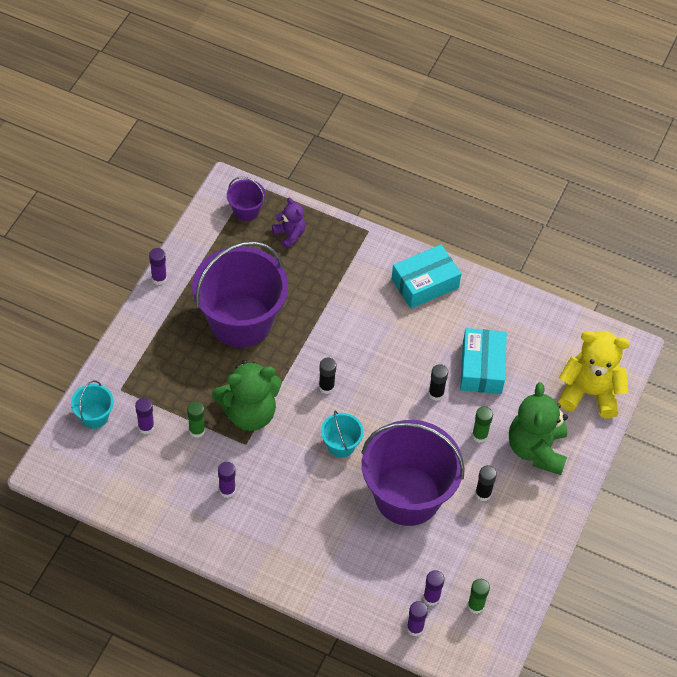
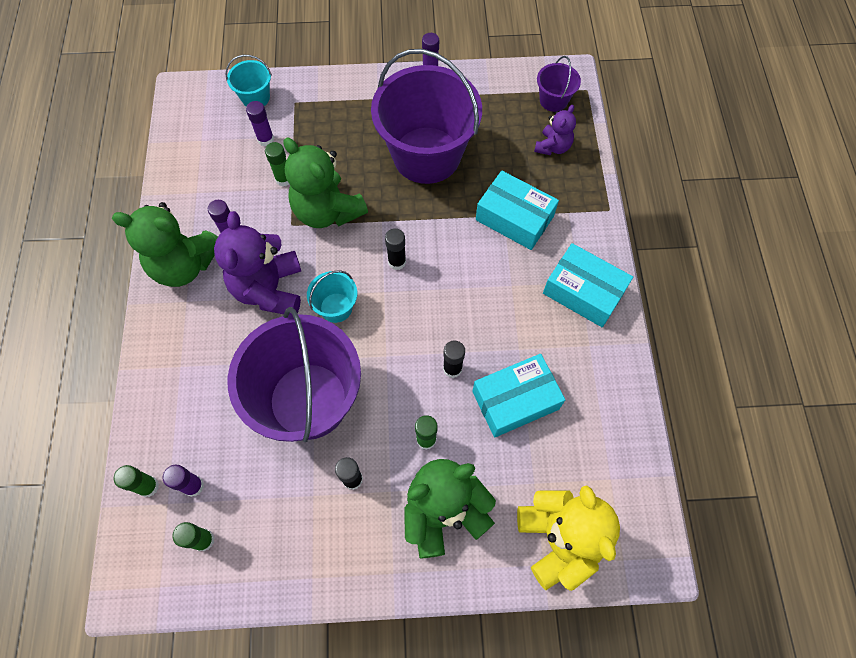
camera: 65 degrees right, 10 degrees up
(235, 535) = (184, 265): none -> green teddy bear
(296, 483) = (269, 289): none -> purple teddy bear
(337, 293) = (514, 218): none -> turquoise box
(415, 628) = (148, 486): purple glue stick -> green glue stick

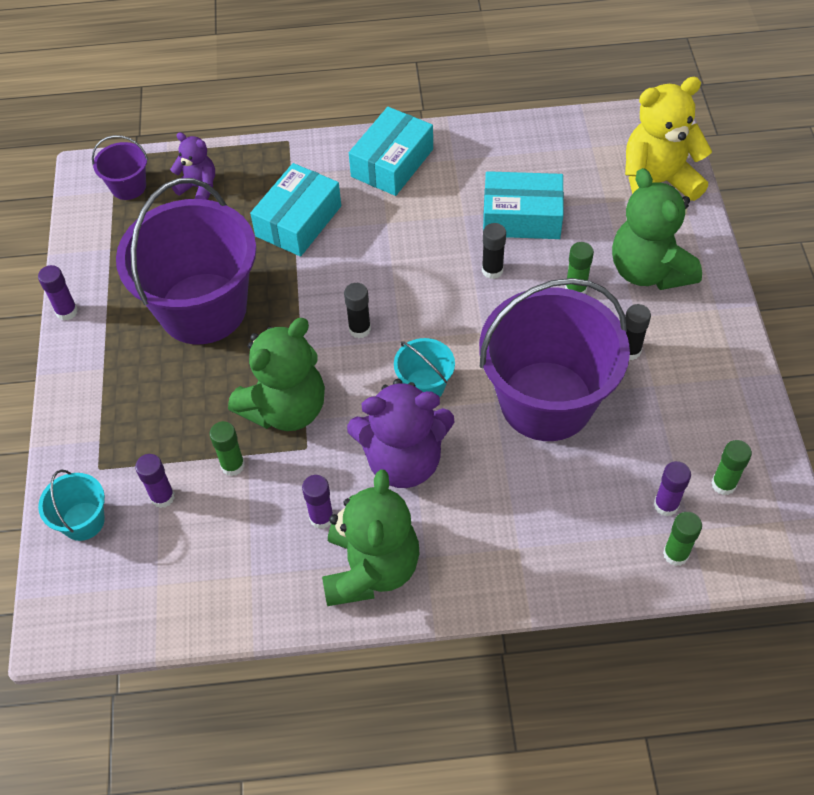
camera: 90 degrees left, 10 degrees down
(515, 400) = (521, 217): turquoise box -> turquoise box turned 60 degrees counterclockwise

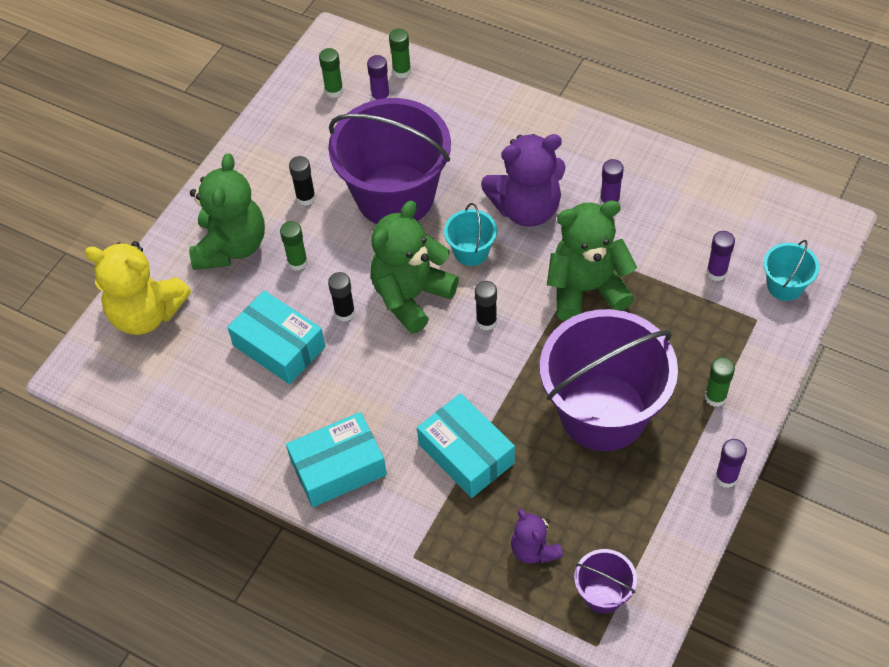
camera: 145 degrees left, 0 degrees up
(233, 465) = (652, 268): green glue stick -> green glue stick (715, 397)
(298, 221) = (466, 454): turquoise box -> turquoise box turned 75 degrees clockwise
(371, 568) = (597, 156): green teddy bear -> green teddy bear (411, 296)
(403, 460) = (526, 208): purple teddy bear -> purple teddy bear turned 135 degrees clockwise

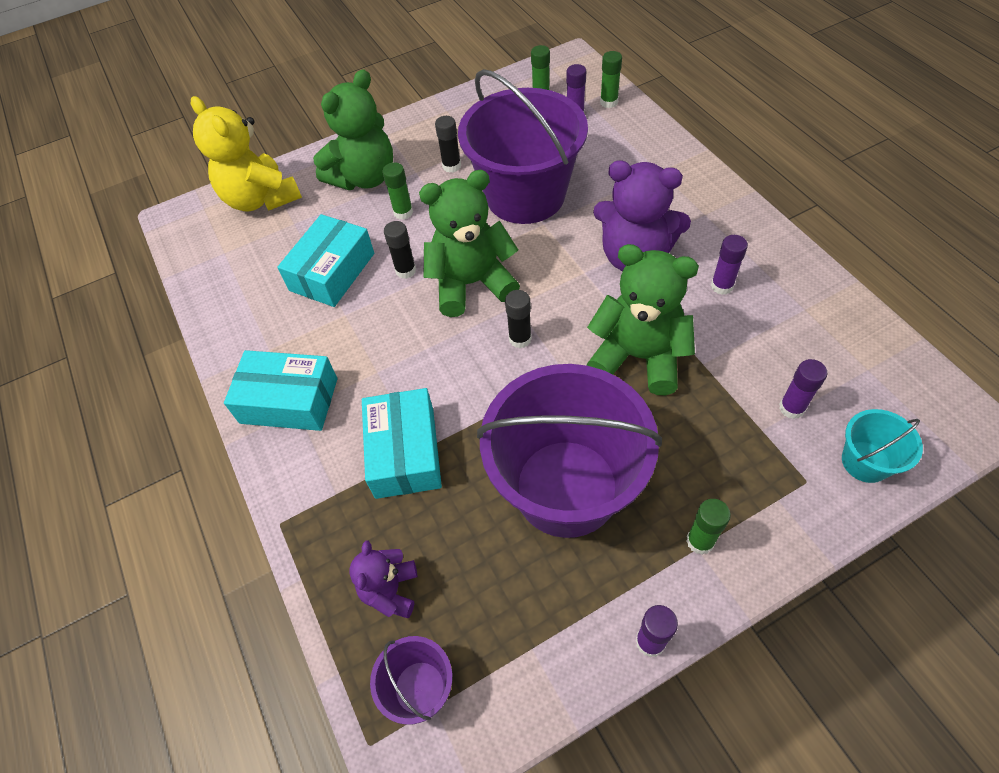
camera: 35 degrees right, 0 degrees up
(279, 346) = (332, 272): turquoise box -> turquoise box turned 45 degrees clockwise
(471, 251) = (554, 270): turquoise bucket -> none

